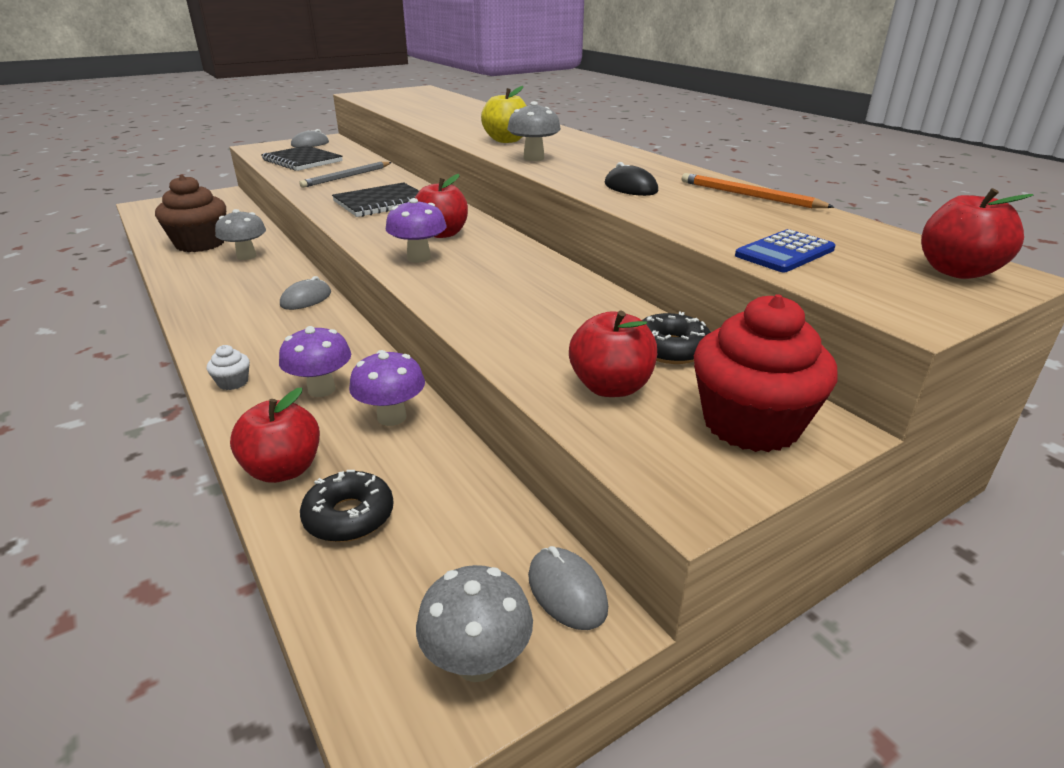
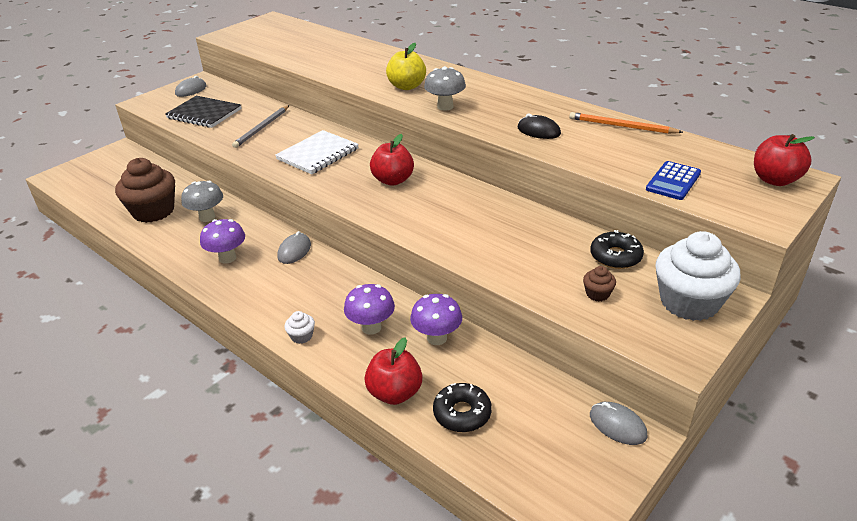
camera: 15 degrees left, 5 degrees up
(382, 203) = (318, 154): black notebook -> white notebook
(419, 258) = (394, 208): purple mushroom -> purple mushroom (227, 258)
(477, 662) = (594, 476): grey mushroom -> none
(611, 387) = (597, 294): red apple -> brown cupcake
(751, 424) = (689, 302): red cupcake -> white cupcake

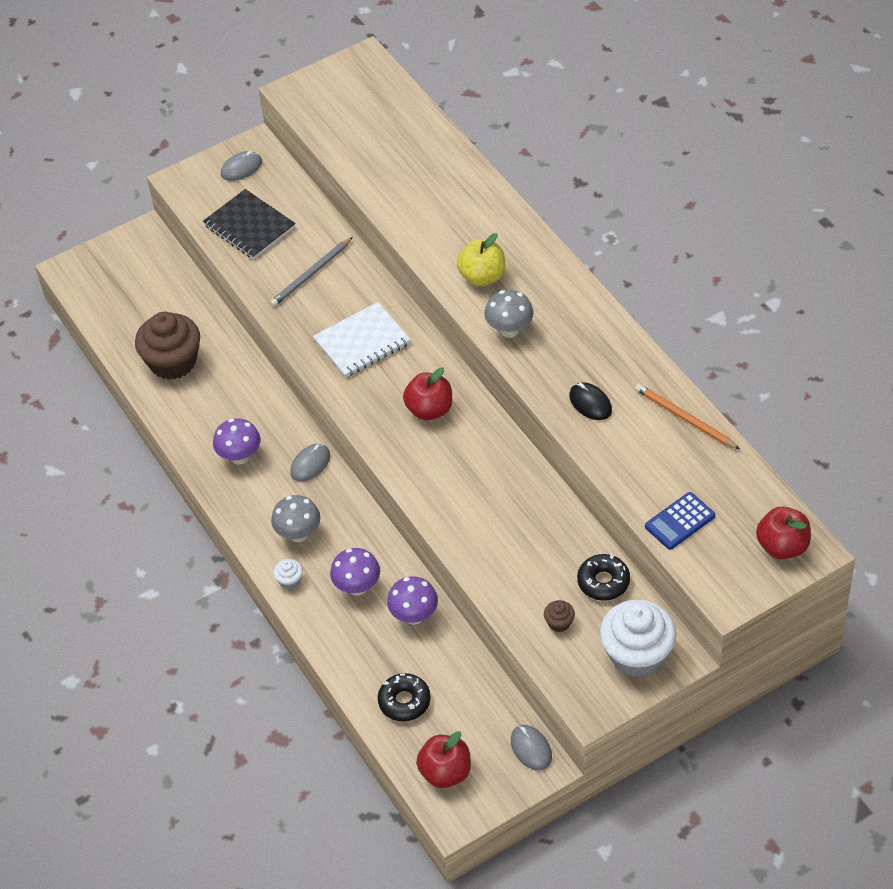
camera: 20 degrees right, 15 degrees up
(207, 217) = (229, 387): grey mushroom -> grey mushroom (298, 534)
(395, 393) = (354, 665): red apple -> red apple (445, 772)

